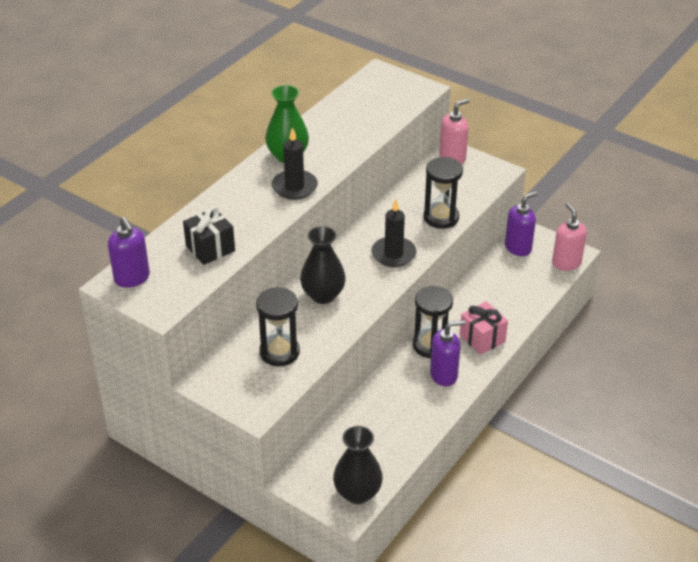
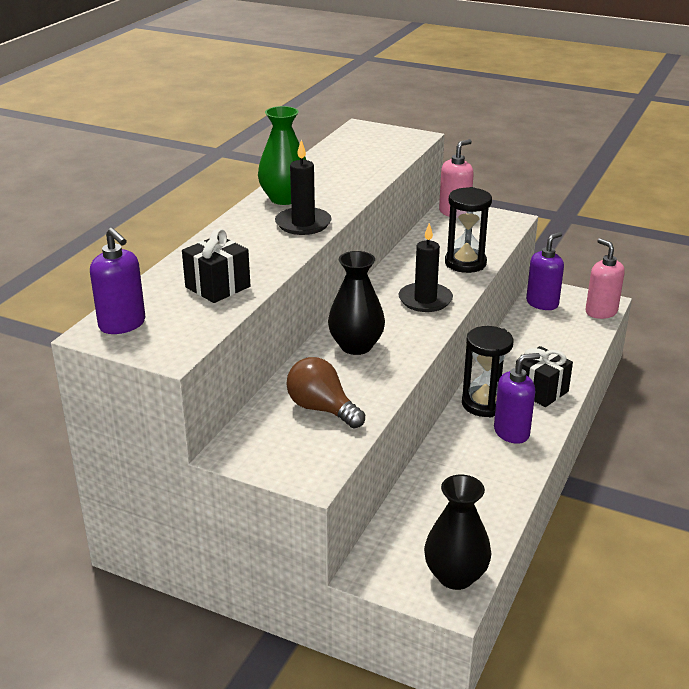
camera: 10 degrees left, 10 degrees down
(279, 352) = (322, 409): black hourglass -> brown light bulb
(482, 338) = (540, 391): pink gift -> black gift

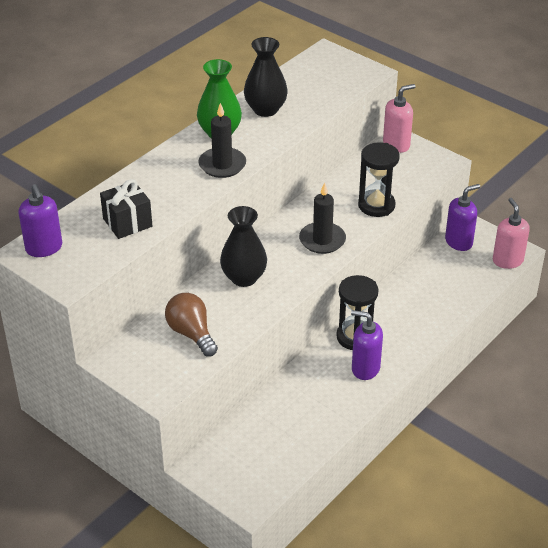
camera: 15 degrees right, 10 degrees up
(455, 576) = (260, 484): black vase -> black vase (265, 109)
(512, 432) = (365, 368): purple soap dispenser -> purple soap dispenser turned 150 degrees counterclockwise
(540, 391) = (409, 333): black gift -> none

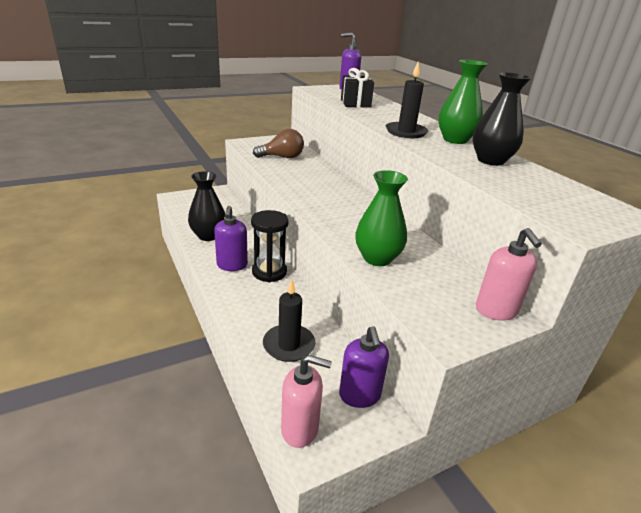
camera: 110 degrees right, 10 degrees down
(244, 278) = (321, 181): black vase -> black vase (208, 235)
(322, 240) = (342, 218): black candle -> black candle (289, 345)
(365, 368) = (232, 265): purple soap dispenser -> purple soap dispenser turned 135 degrees clockwise
(376, 205) = (377, 258): black hourglass -> green vase

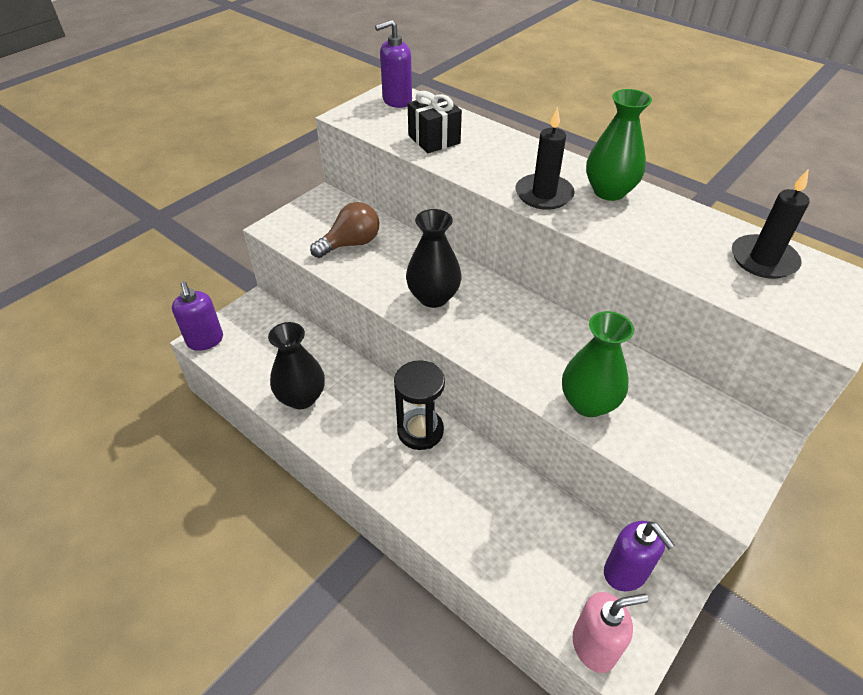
camera: 20 degrees left, 15 degrees up
(232, 265) = (367, 438): purple soap dispenser -> purple soap dispenser (205, 340)
(289, 345) = (513, 537): black candle -> black candle (763, 260)
(490, 160) = (674, 226): black vase -> black vase (433, 297)
(496, 310) = (748, 436): pink soap dispenser -> none

